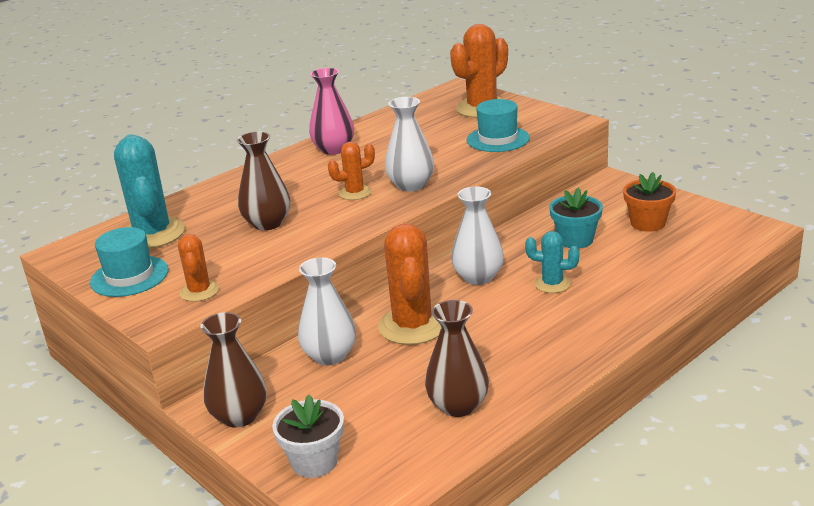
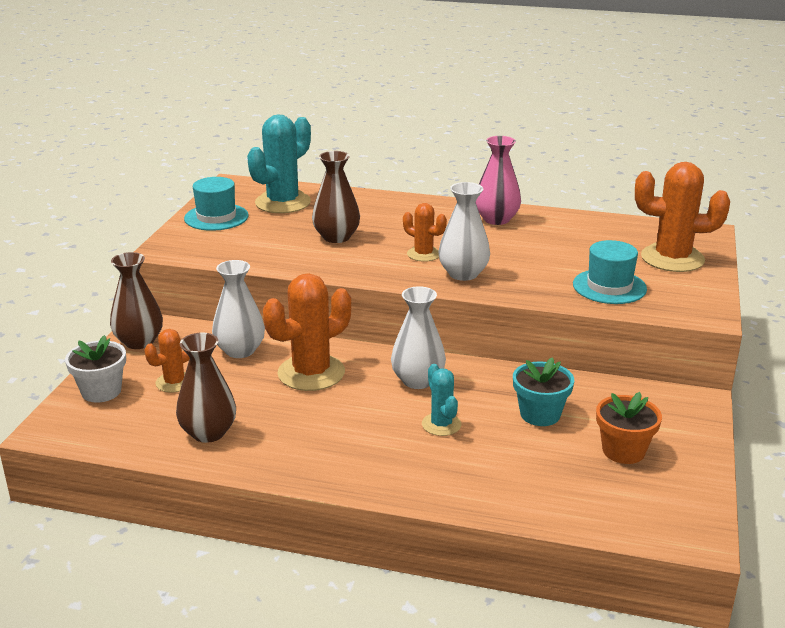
camera: 55 degrees right, 0 degrees up
(199, 291) = (213, 248): orange cactus -> orange cactus (174, 382)

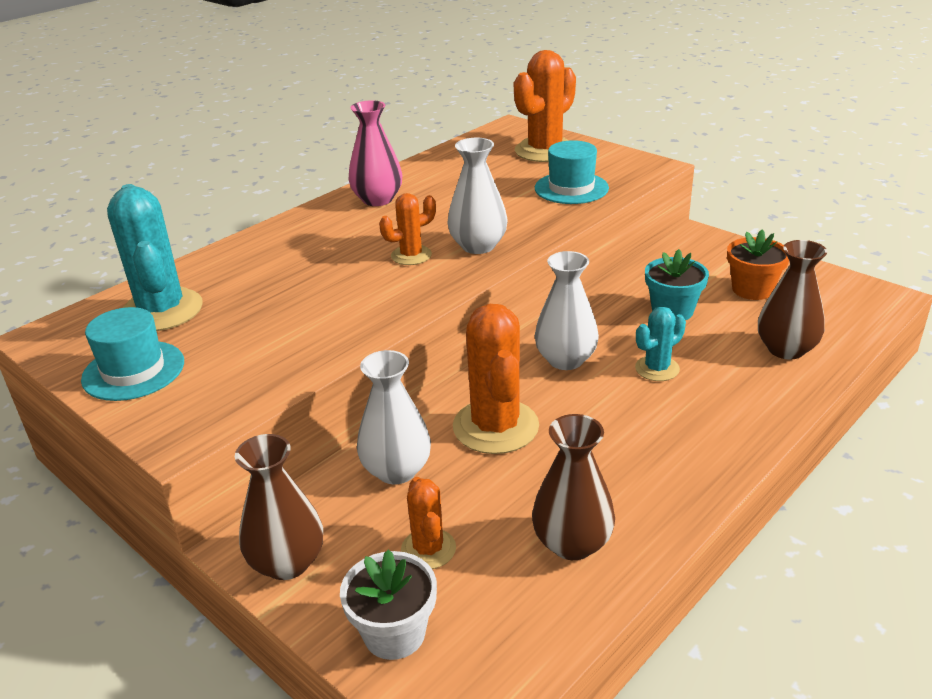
camera: 60 degrees left, 5 degrees up
(336, 237) = (307, 296): brown vase -> brown vase (786, 349)
(441, 424) = (657, 369): turquoise cactus -> turquoise cactus turned 45 degrees counterclockwise

